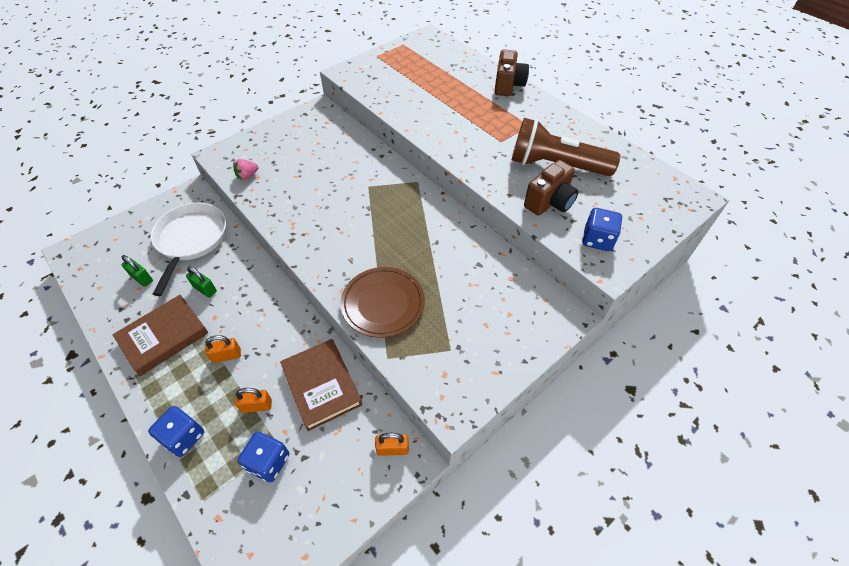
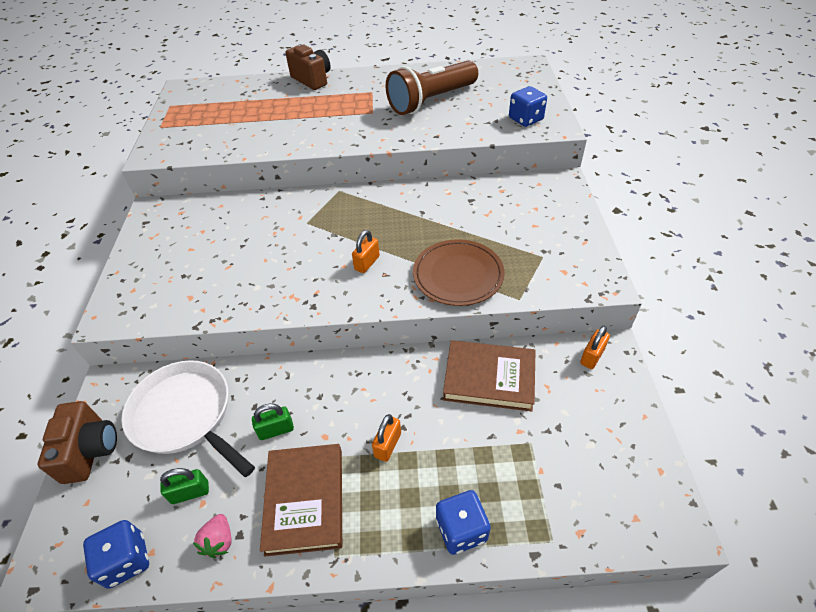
camera: 50 degrees left, 5 degrees down
(247, 176) = (177, 305): pink strawberry -> pink strawberry (219, 541)
(257, 406) = (472, 443): orange padlock -> orange padlock (367, 263)
(268, 462) = (544, 459): blue dice -> blue dice (127, 560)
(549, 202) = (466, 121): brown camera -> brown camera (90, 451)

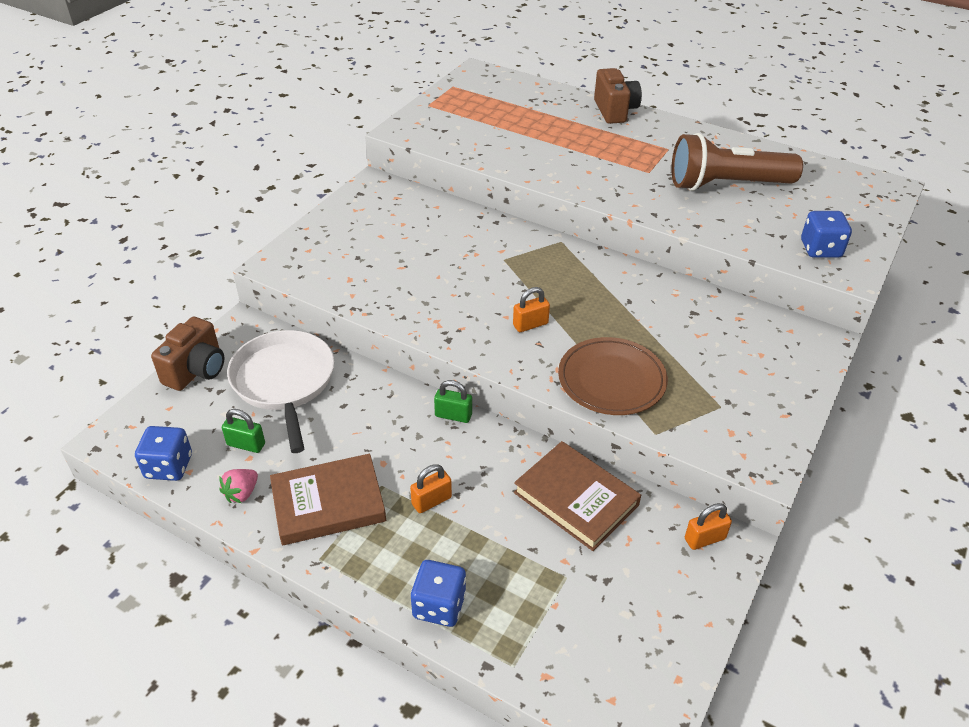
camera: 30 degrees right, 5 degrees down
(276, 430) = (347, 434): green padlock -> green padlock (453, 415)
(305, 500) = (328, 503): brown book -> brown book turned 45 degrees clockwise

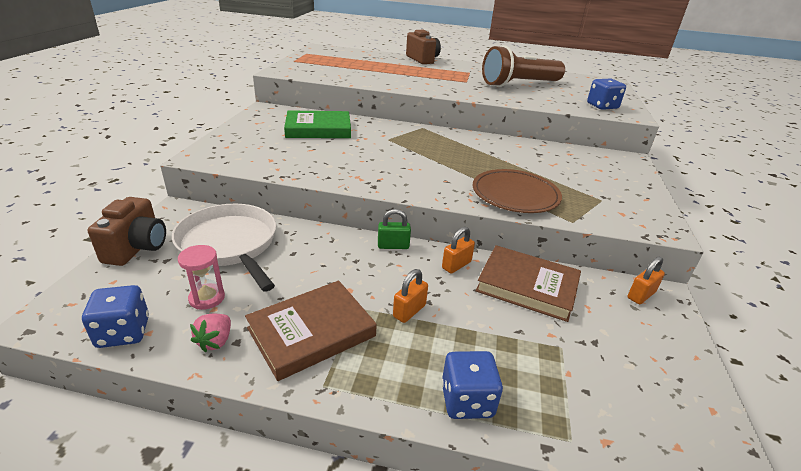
camera: 20 degrees left, 10 degrees down
(246, 444) = (207, 298): green padlock -> pink hourglass
(425, 230) = (318, 129): none -> green book
(530, 324) = (432, 171): orange padlock -> orange padlock (456, 265)

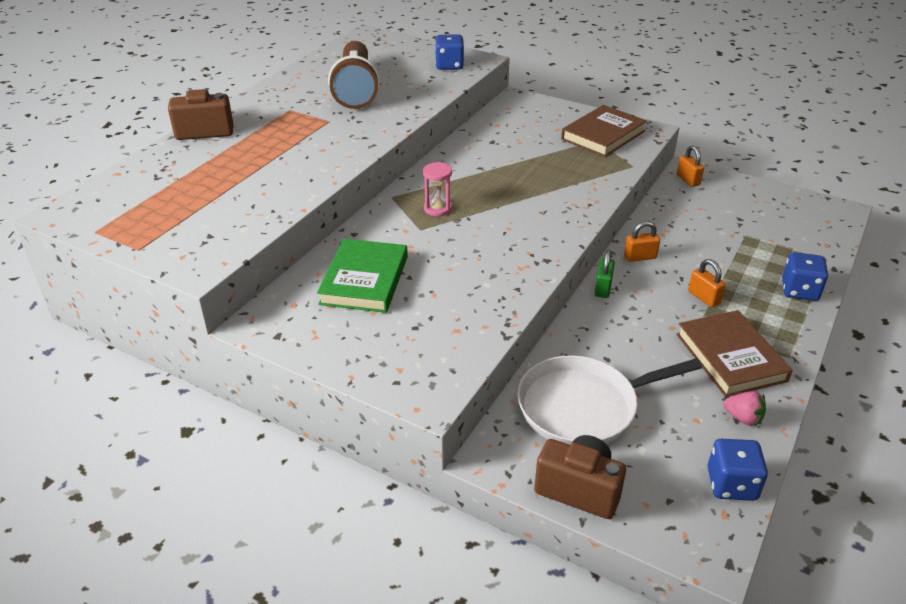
camera: 70 degrees left, 5 degrees up
(207, 298) = (680, 425): pink hourglass -> pink hourglass (438, 209)
(456, 265) = (640, 257): orange padlock -> orange padlock turned 75 degrees counterclockwise
(515, 195) = (580, 180): brown plate -> none
(527, 286) = (673, 228): brown book -> brown book (603, 135)

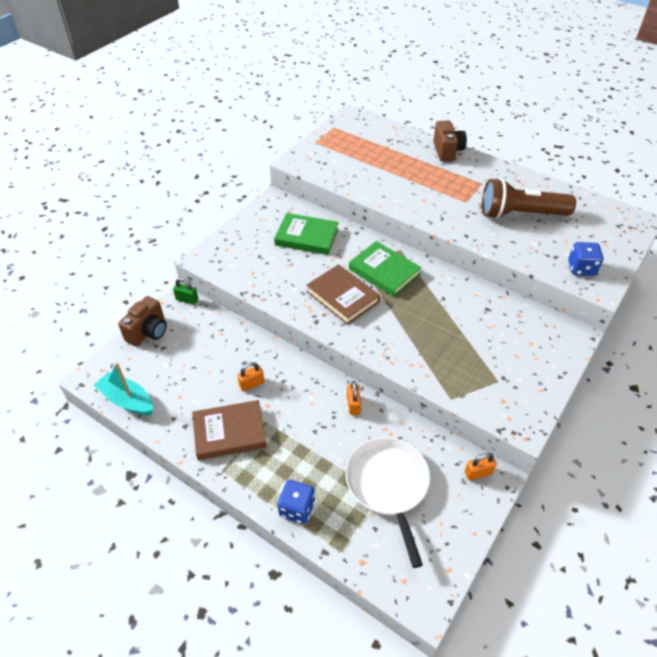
camera: 95 degrees right, 10 degrees up
(438, 209) = (384, 271): pink hourglass -> green book
(583, 407) = (205, 343): white pan -> white pan (388, 485)
(603, 135) = (508, 388): brown book -> brown book (342, 297)
(603, 288) = (317, 374): green padlock -> green padlock (187, 300)
(704, 297) = (297, 435): orange padlock -> orange padlock (251, 384)
(731, 484) = (127, 400): blue dice -> turquoise boat
(743, 418) = (173, 422): pink strawberry -> none

